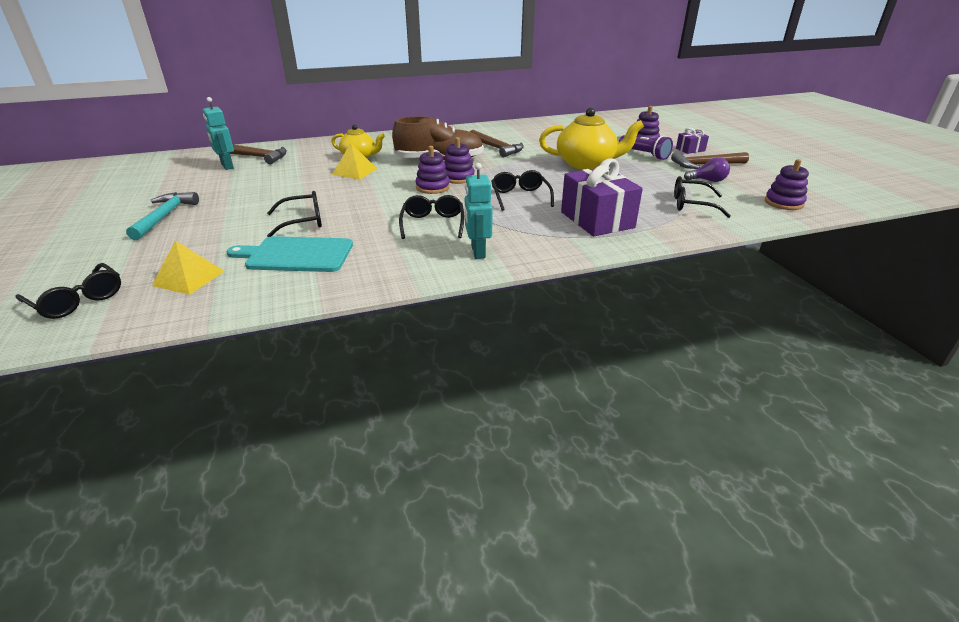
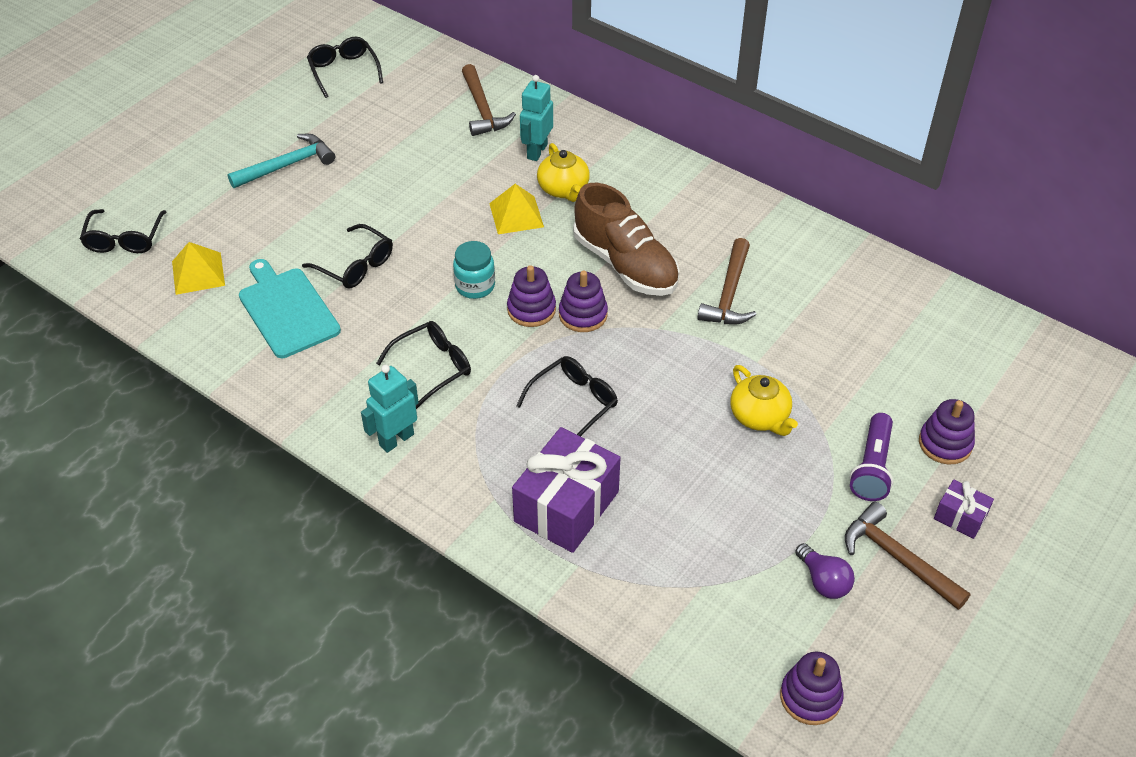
camera: 55 degrees right, 15 degrees up
(227, 166) = (435, 108): turquoise robot -> turquoise robot (536, 151)
(388, 195) = (475, 286): none -> turquoise jar
(586, 164) = (760, 417): yellow teapot -> yellow teapot, size x0.61
(692, 204) = (705, 588): black glasses -> black glasses (343, 71)

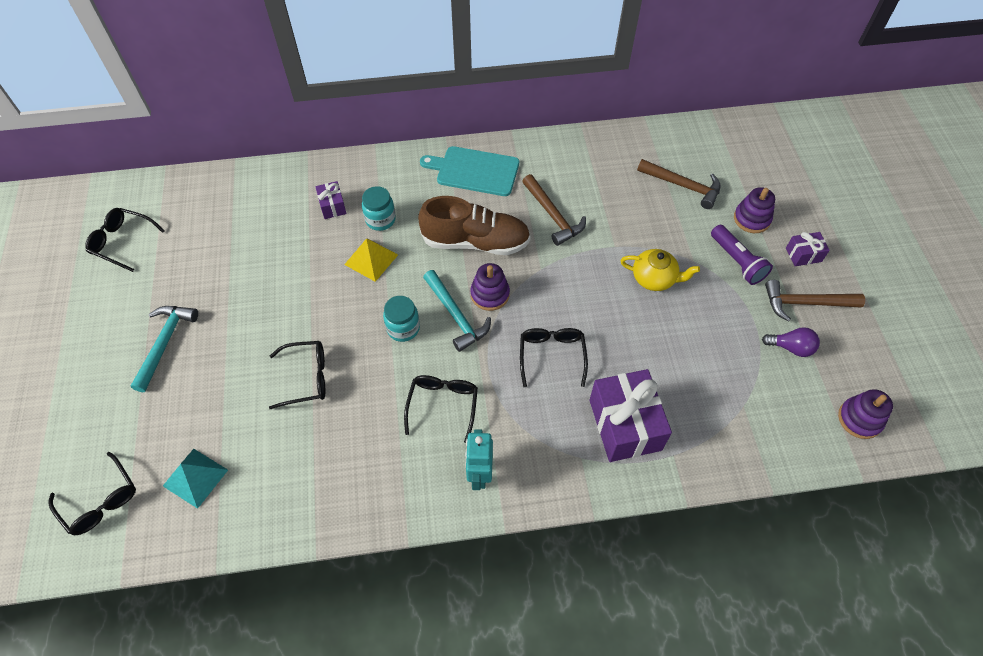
camera: 45 degrees left, 10 degrees up
(198, 273) = (195, 478): yellow pyramid -> turquoise pyramid
(287, 310) = (297, 449): turquoise cutting board -> turquoise cutting board (474, 171)
(482, 109) = (261, 201): brown hammer -> brown hammer (683, 186)
(531, 309) = (456, 316): purple stacking toy -> turquoise hammer
(536, 151) = (332, 206): turquoise robot -> purple gift
(564, 189) = (380, 220): yellow teapot -> turquoise jar

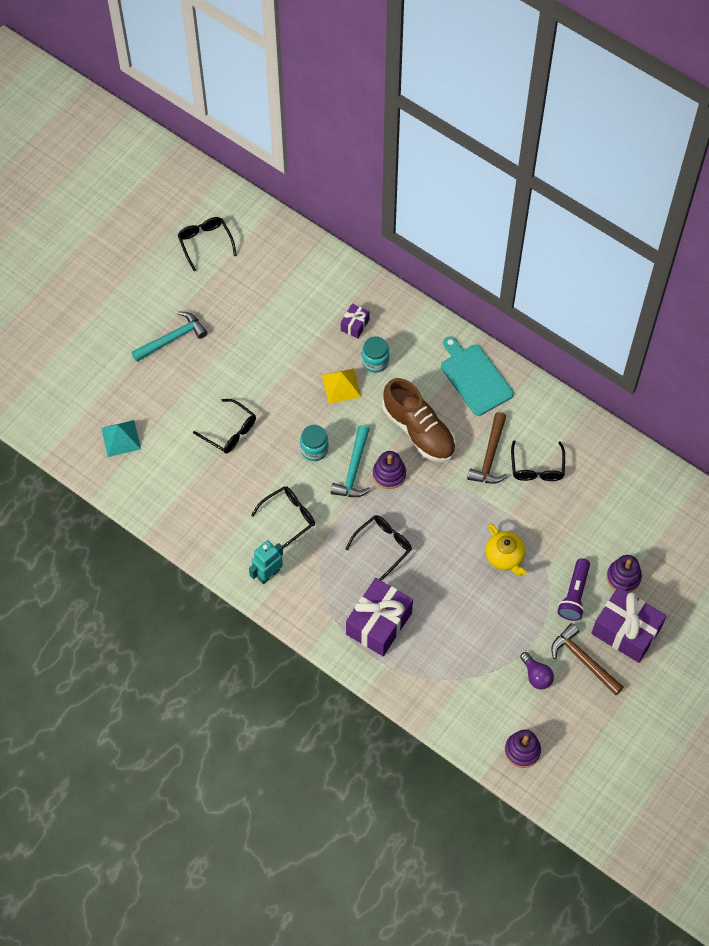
camera: 45 degrees right, 5 degrees up
(100, 501) = (64, 408): black glasses -> black glasses (537, 468)
(683, 186) = (606, 513): brown hammer -> none
(803, 255) = (626, 631): purple gift -> purple gift, size x2.06

